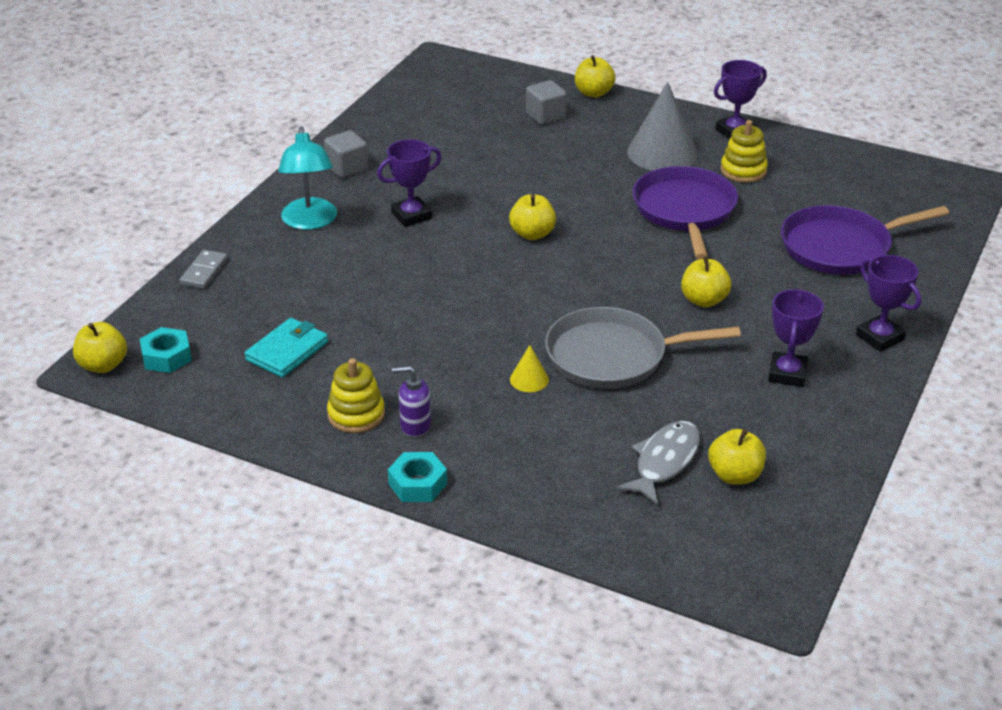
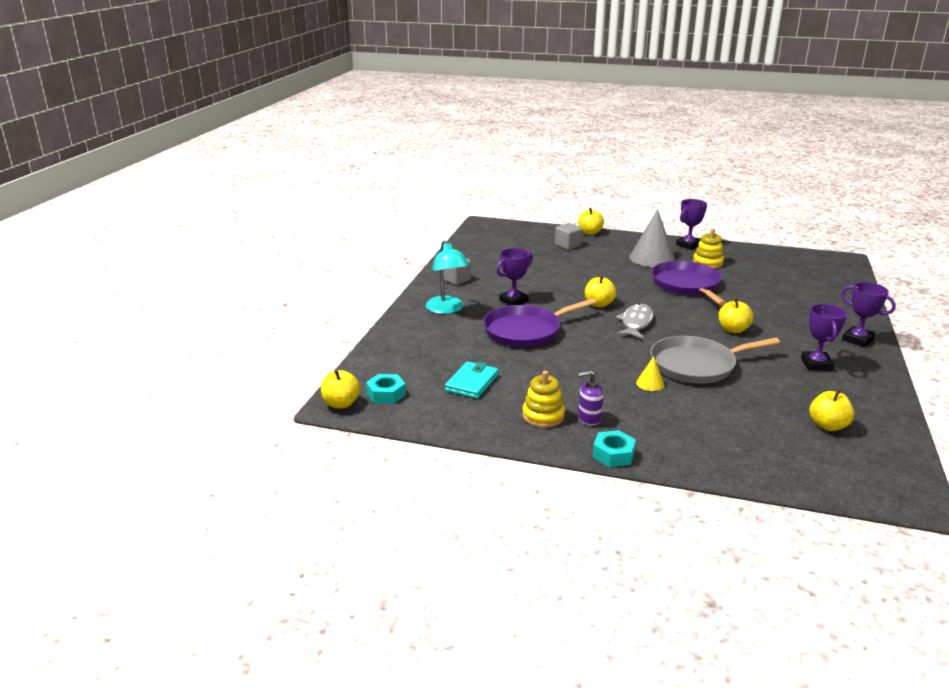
camera: 10 degrees left, 10 degrees down
(204, 271) = (388, 342): grey domino -> none
(664, 462) = (775, 422): grey fish -> grey fish (636, 323)
(840, 247) = (795, 296): purple pan -> purple pan (525, 331)

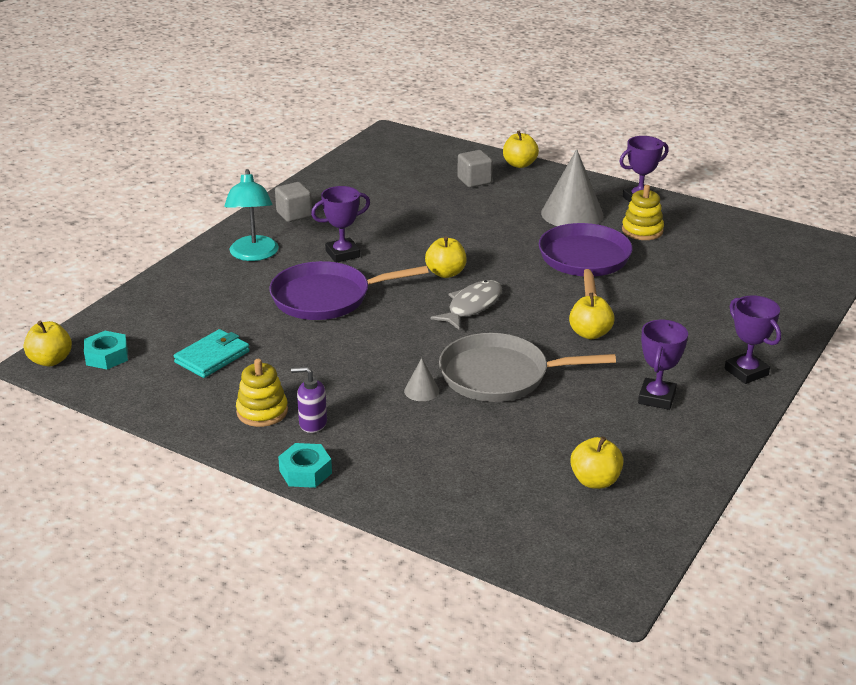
camera: 15 degrees right, 5 degrees up
(650, 383) = (421, 391): yellow cone -> grey cone

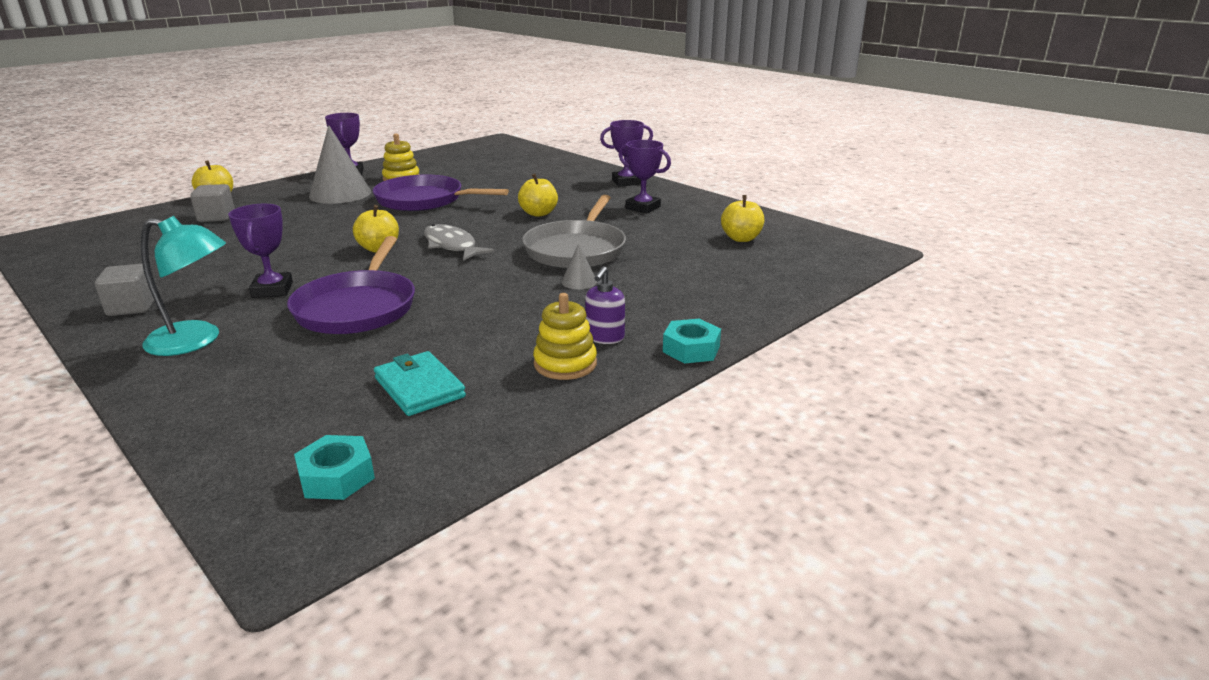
camera: 75 degrees left, 5 degrees down
(50, 360) = (293, 540): yellow apple -> none

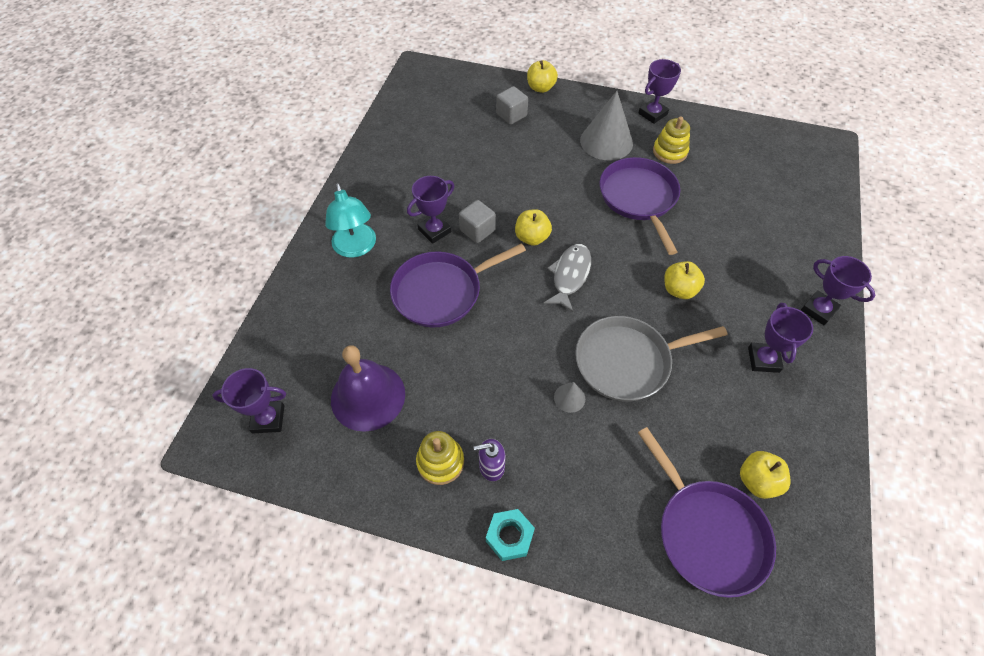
camera: 60 degrees right, 30 degrees up
(132, 307) = (373, 187): grey cube -> grey cube (477, 230)
(336, 477) = (268, 419): turquoise nut -> purple trophy
(419, 387) = (368, 396): turquoise wallet -> purple bell
(768, 267) = (707, 533): none -> purple pan

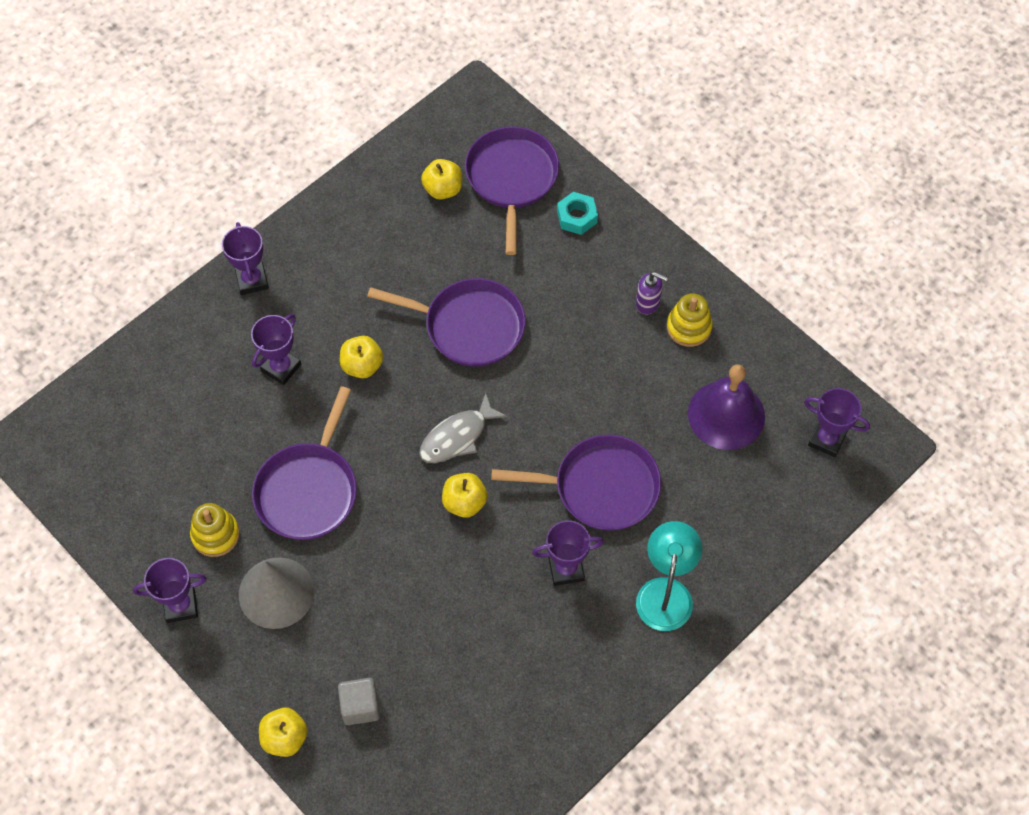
camera: 150 degrees left, 5 degrees up
(477, 230) = (518, 544): grey cube -> none
(509, 536) = (663, 248): turquoise nut -> turquoise nut (577, 217)
(569, 398) = (545, 322): grey cone -> none
(627, 361) = (469, 326): grey pan -> purple pan
(763, 359) = (347, 266): purple trophy -> purple trophy (281, 367)

